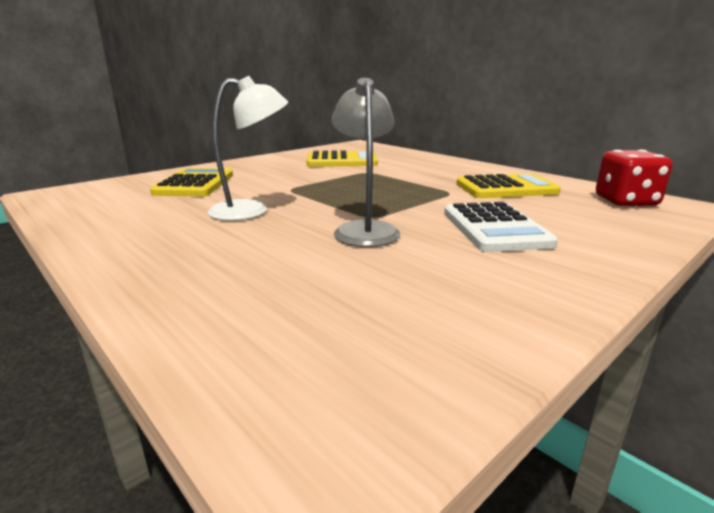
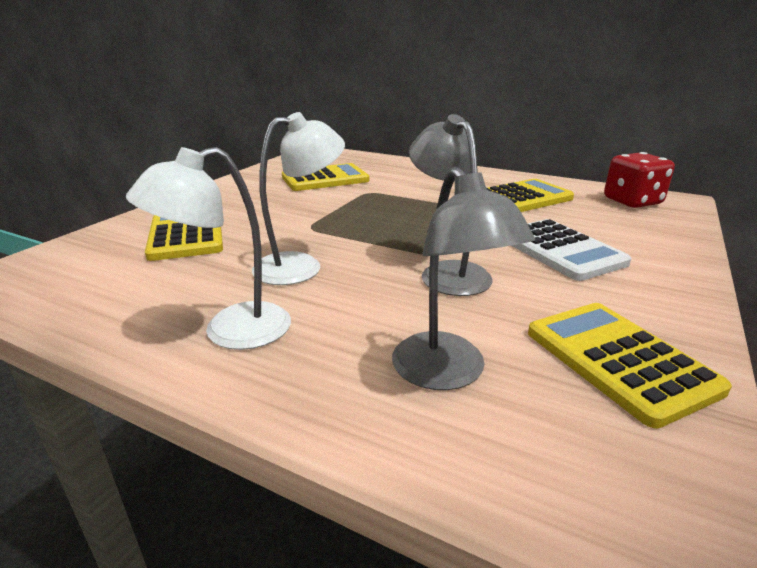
camera: 20 degrees left, 5 degrees up
(150, 241) = (230, 332): none -> white lamp
(274, 293) = (447, 373): none -> grey lamp
(446, 313) = (618, 360): none -> yellow calculator

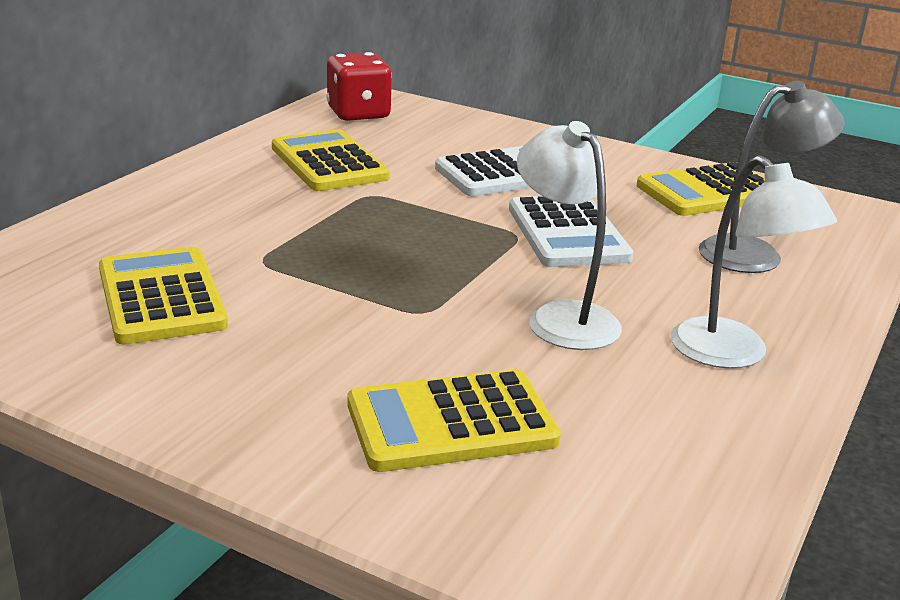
camera: 90 degrees left, 0 degrees up
(447, 272) = (568, 233): grey lamp -> white calculator

